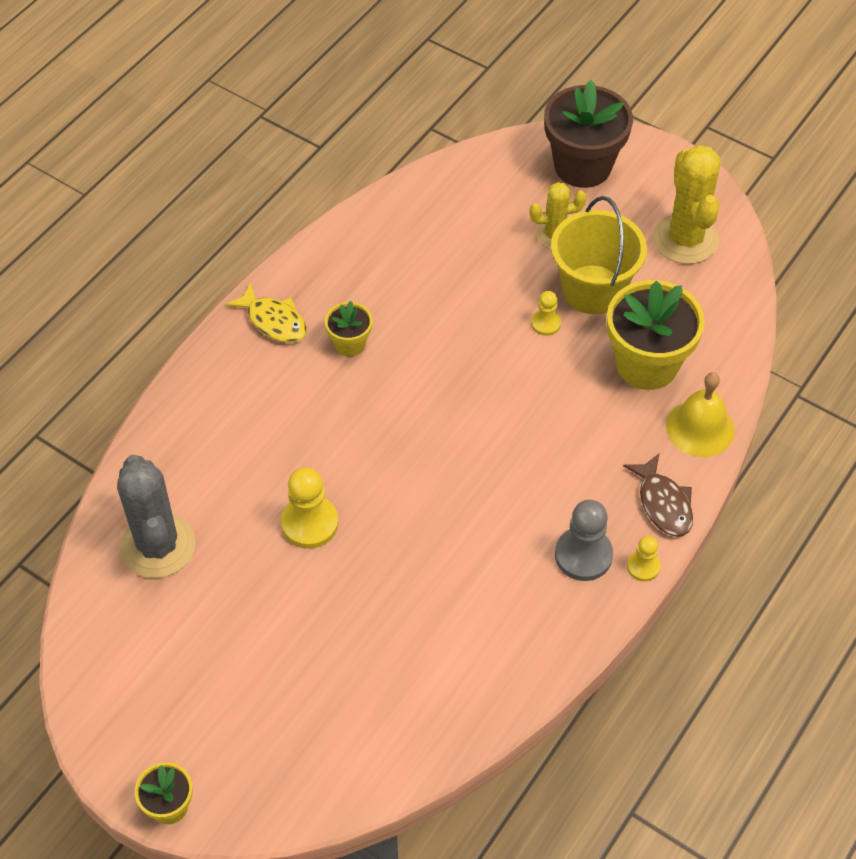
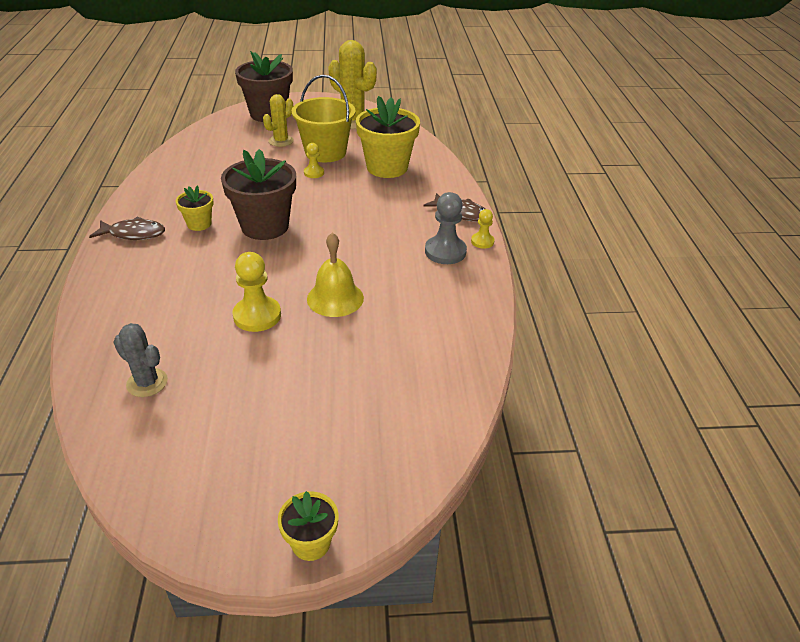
camera: 40 degrees left, 15 degrees down
(158, 546) = (147, 383): grey cactus -> grey cactus, size x0.58
(274, 321) = (134, 234): yellow fish -> brown fish
(416, 390) = (265, 226): none -> brown flower pot
(700, 428) = (443, 179): yellow bell -> yellow bell (335, 298)

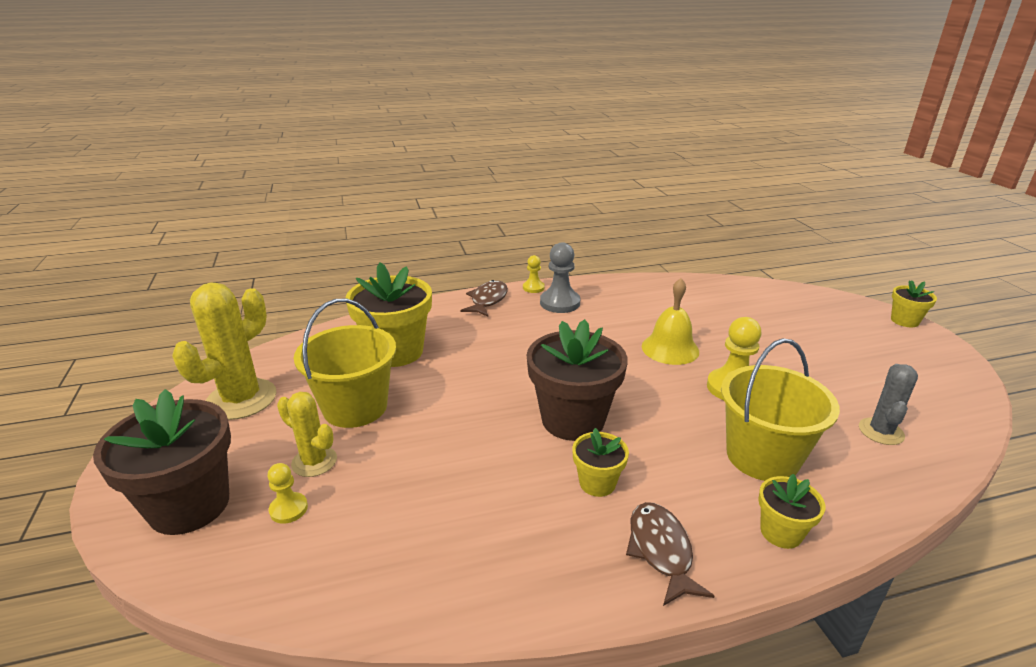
camera: 100 degrees left, 10 degrees down
(107, 281) = (781, 532): none -> yellow flower pot
(170, 300) = (762, 456): none -> yellow bucket
(314, 173) = (421, 406): yellow pawn -> yellow pawn (288, 509)

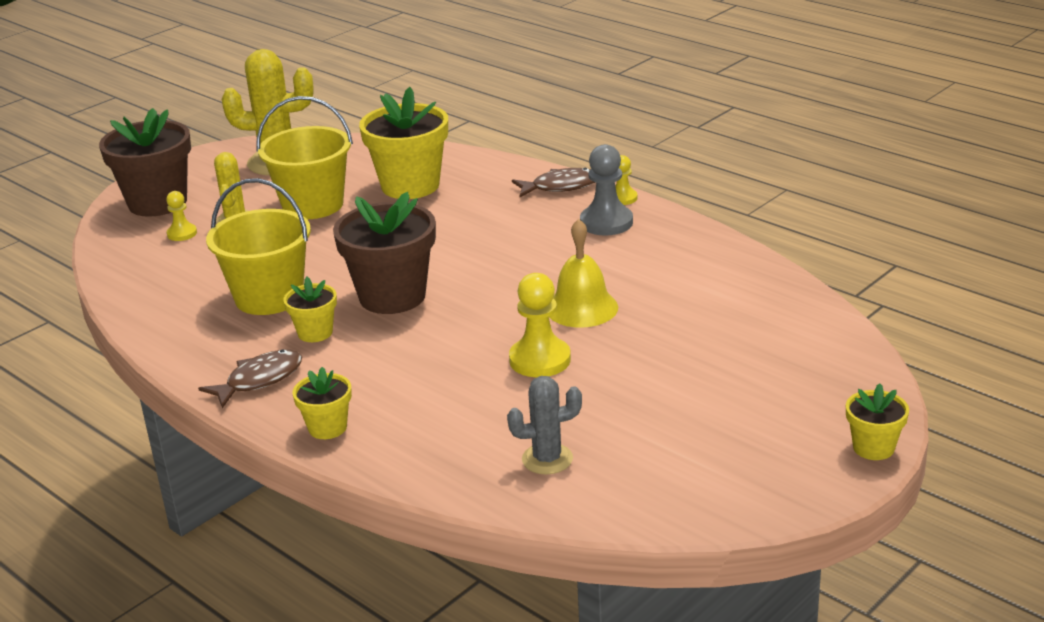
camera: 60 degrees right, 0 degrees up
(762, 456) = (430, 399): yellow bucket -> yellow bucket (269, 297)

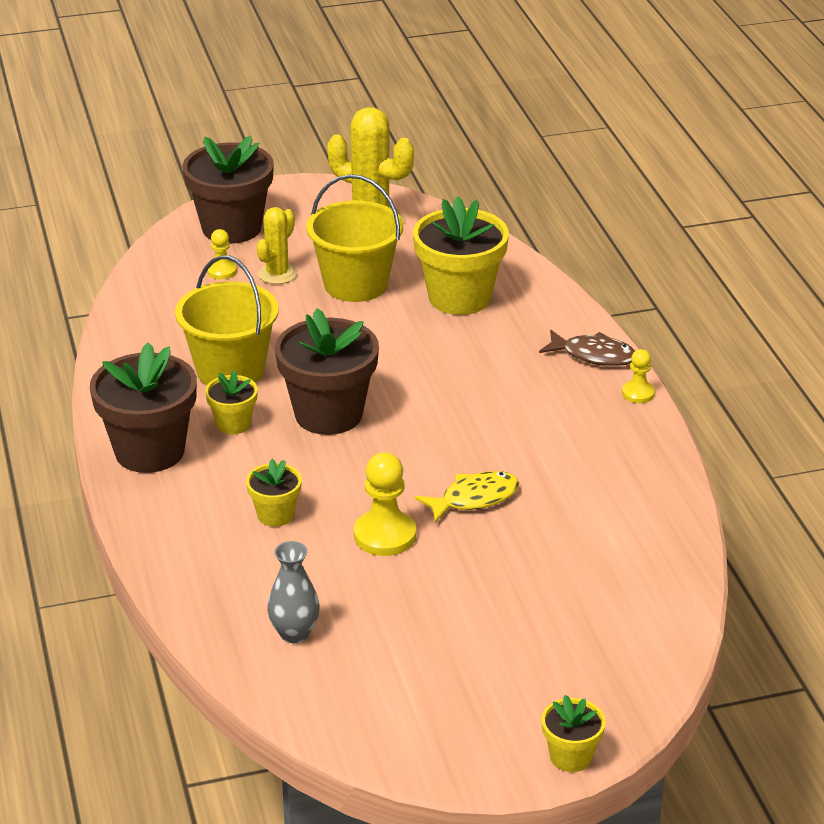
camera: 30 degrees right, 5 degrees up
(259, 380) = (149, 451): brown fish -> brown flower pot
(327, 428) = (158, 521): yellow flower pot -> yellow flower pot (275, 515)
(547, 459) = (294, 633): grey cactus -> grey vase
(582, 308) = (474, 498): yellow bell -> yellow fish
(606, 222) = (593, 415): grey pawn -> none

